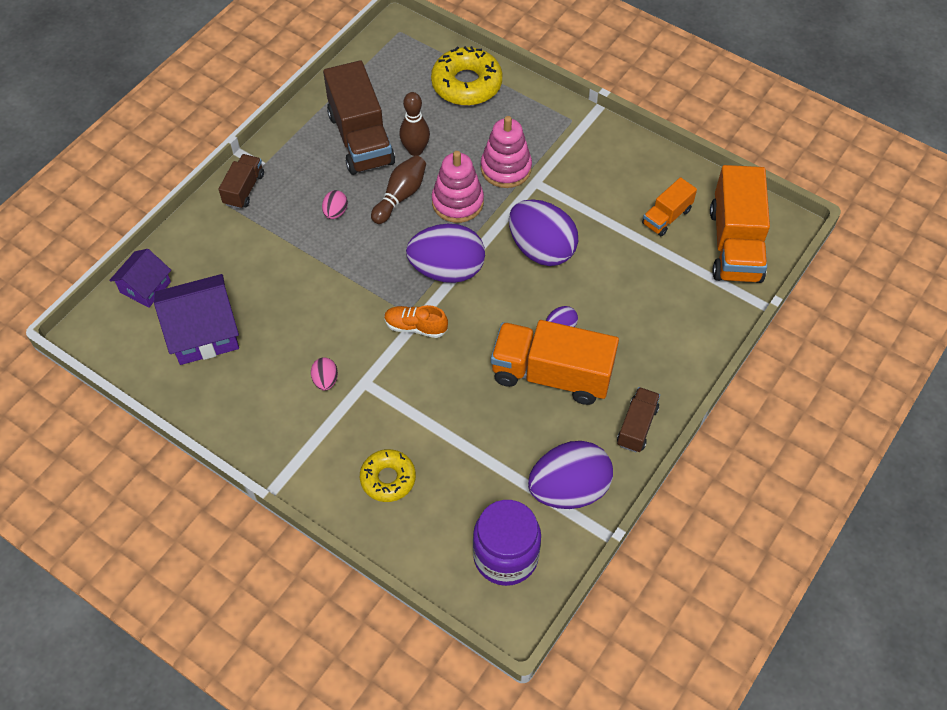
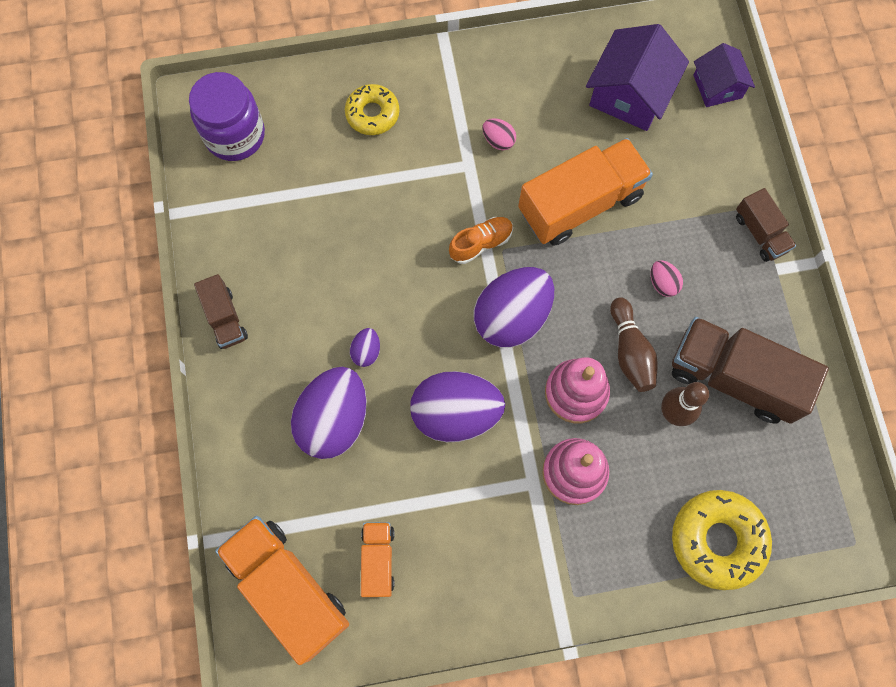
camera: 135 degrees right, 15 degrees up
(551, 375) = (333, 301): orange truck -> orange truck (580, 204)
(569, 489) = (233, 221): purple egg -> purple egg (334, 420)

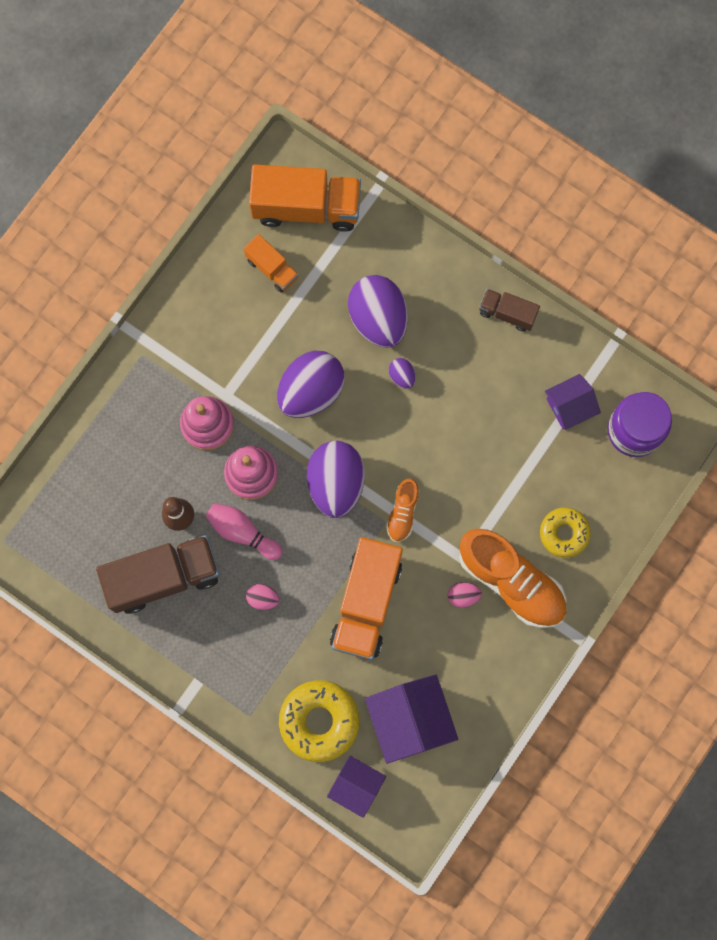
camera: 135 degrees right, 5 degrees up
(261, 199) = (570, 406): none -> purple house
(450, 117) = (511, 581): none -> orange shoe
(630, 351) = (242, 532): brown bowling pin -> pink bowling pin
(717, 540) = (87, 465): yellow donut -> yellow donut (319, 721)
(760, 233) = (231, 697): brown truck -> none

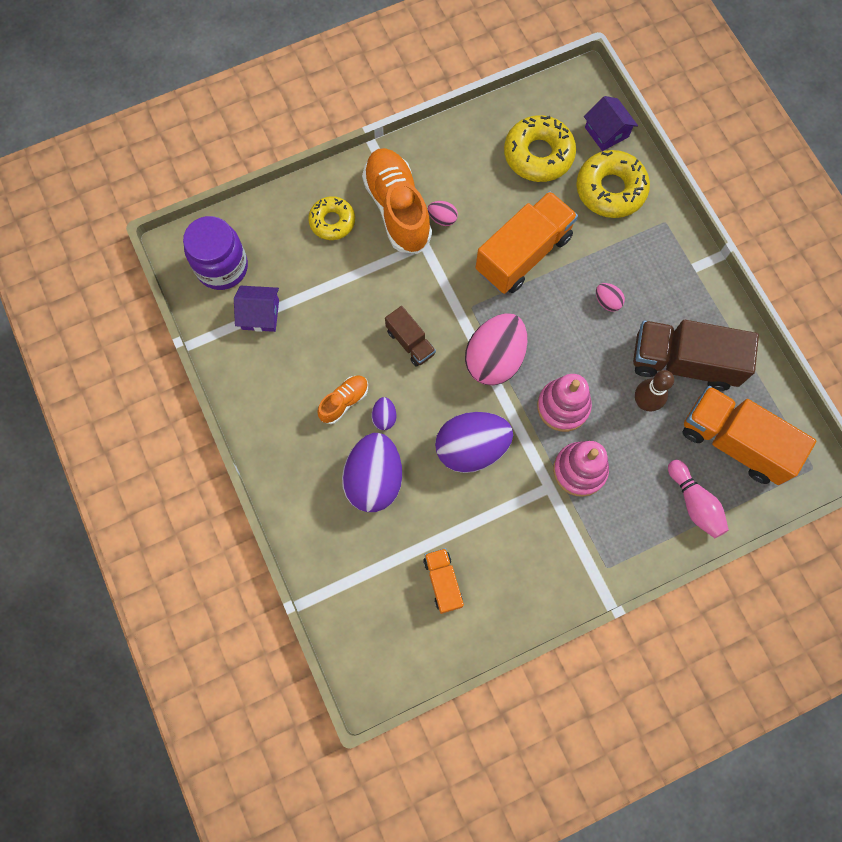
camera: 150 degrees left, 5 degrees down
(242, 532) = (597, 362): pink bowling pin -> pink bowling pin (694, 503)
(306, 207) = (376, 624): orange truck -> orange truck (734, 442)
(336, 483) = (494, 359): purple egg -> pink egg
(403, 512) = (452, 306): orange shoe -> orange shoe (344, 401)
(410, 720) = (538, 155): purple house -> yellow donut
(507, 313) = (259, 420): brown truck -> brown truck (410, 342)

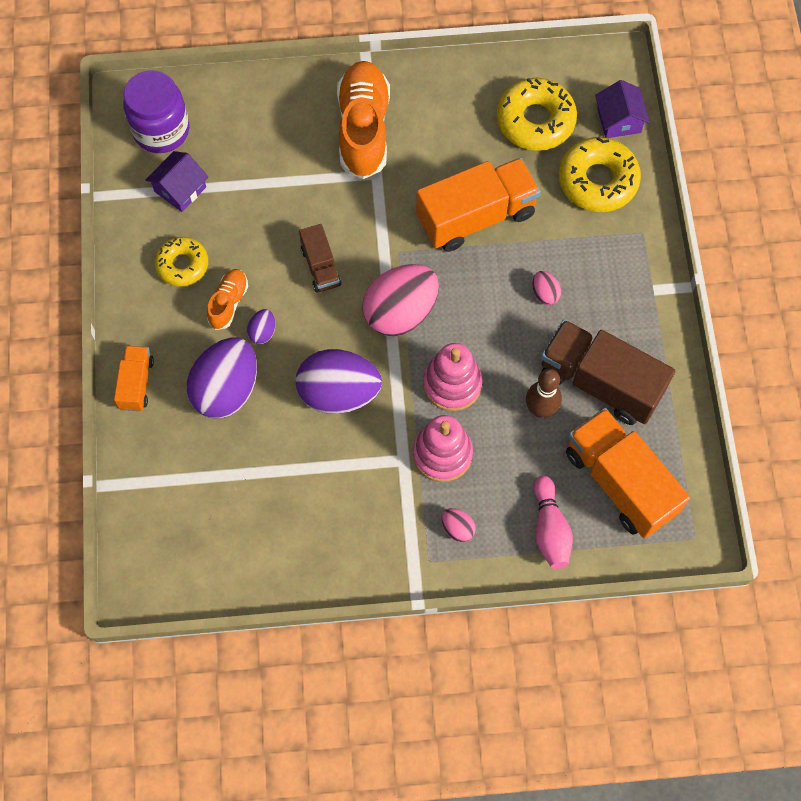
camera: 20 degrees right, 5 degrees down
(260, 314) = (180, 189): purple house -> purple house turned 75 degrees counterclockwise
(332, 221) = (291, 120): yellow donut -> yellow donut (182, 265)
(344, 401) = (228, 303): orange shoe -> orange shoe turned 45 degrees counterclockwise
(442, 218) = (406, 154): pink egg -> pink egg (457, 528)
(443, 582) = (253, 515): orange truck -> orange truck (136, 384)

